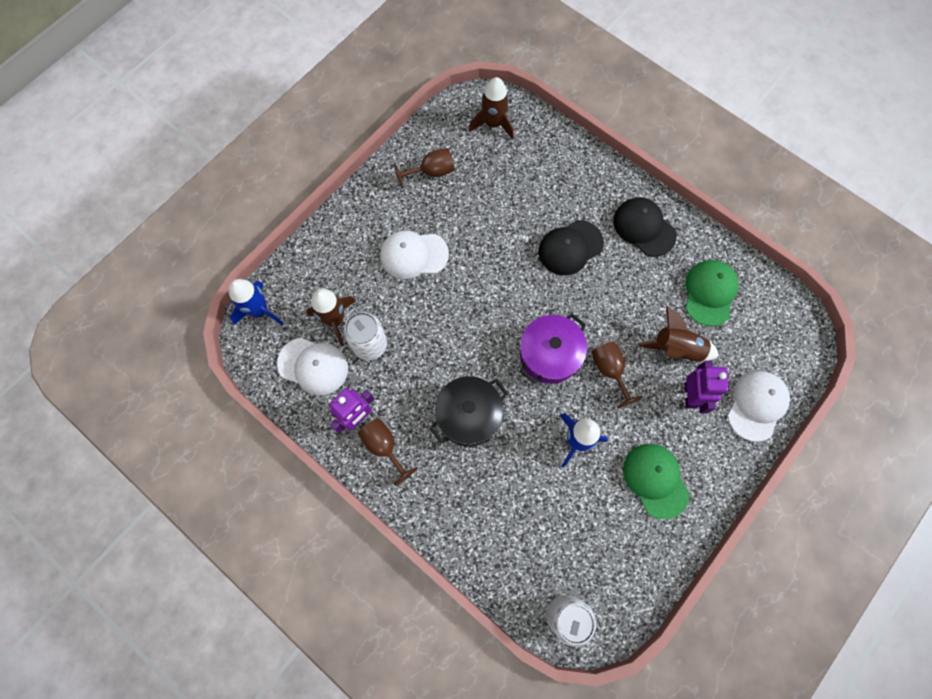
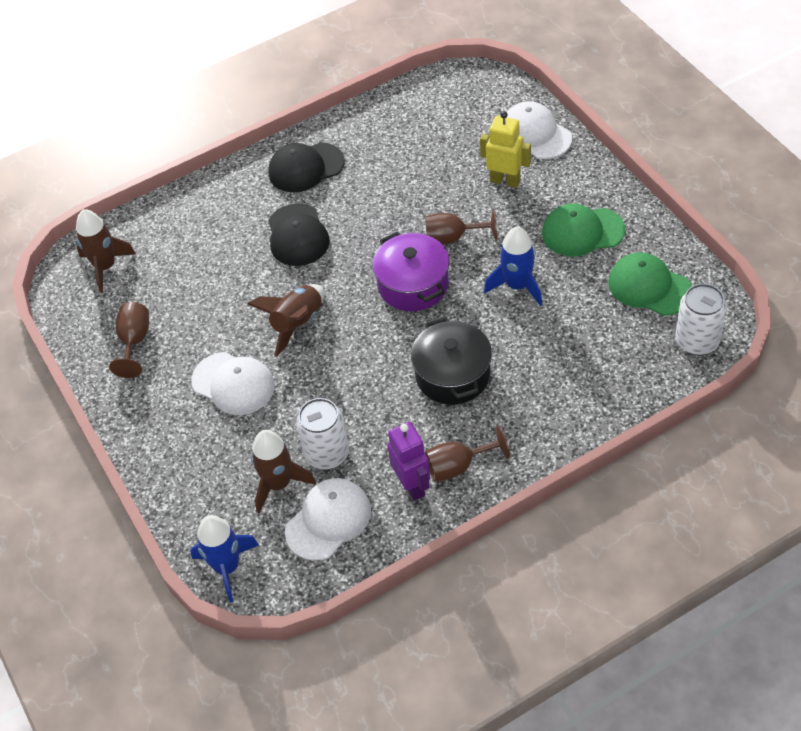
camera: 65 degrees left, 20 degrees down
(414, 255) = (233, 384): white cap -> white cap turned 75 degrees counterclockwise
(676, 349) = (451, 178): brown rocket -> brown rocket (297, 323)
(690, 395) = (505, 181): purple robot -> yellow robot
(709, 293) = (403, 136): green cap -> green cap (649, 287)

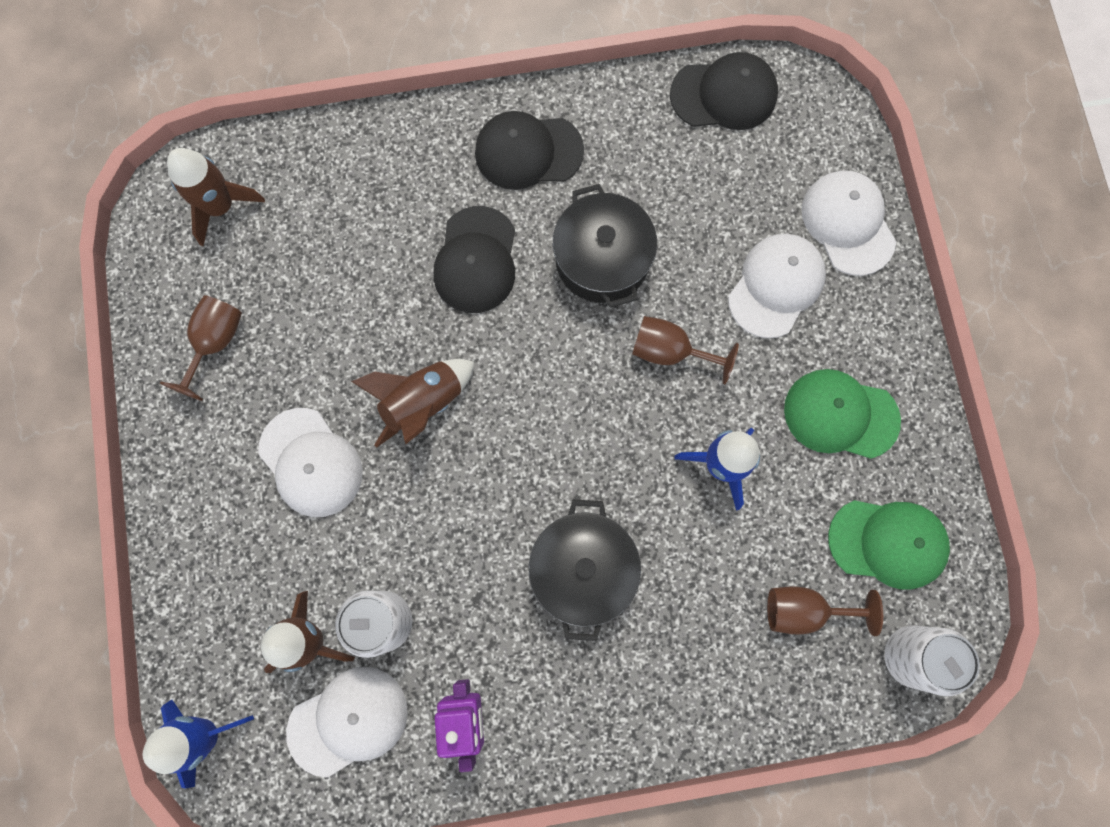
camera: 15 degrees right, 25 degrees up
(383, 206) = (602, 259): none -> black pot
(413, 285) = (590, 405): purple pot -> none
(421, 97) = (724, 94): none -> black cap
(458, 466) = (534, 712): brown goblet -> brown goblet (804, 610)
(505, 181) = (776, 286): yellow robot -> white cap
(649, 287) = (888, 542): green cap -> green cap turned 135 degrees clockwise

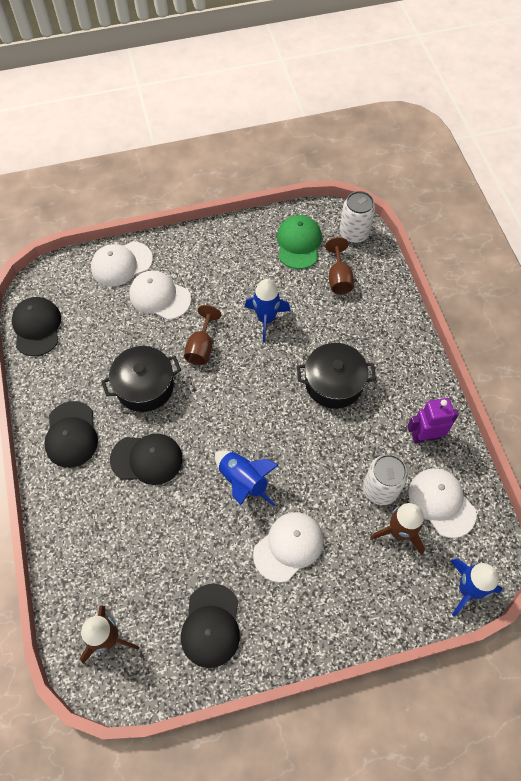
camera: 95 degrees left, 15 degrees down
(215, 342) = (211, 625): brown goblet -> black cap
(423, 403) = (243, 481): brown rocket -> blue rocket
(840, 415) = (232, 265): green cap -> none

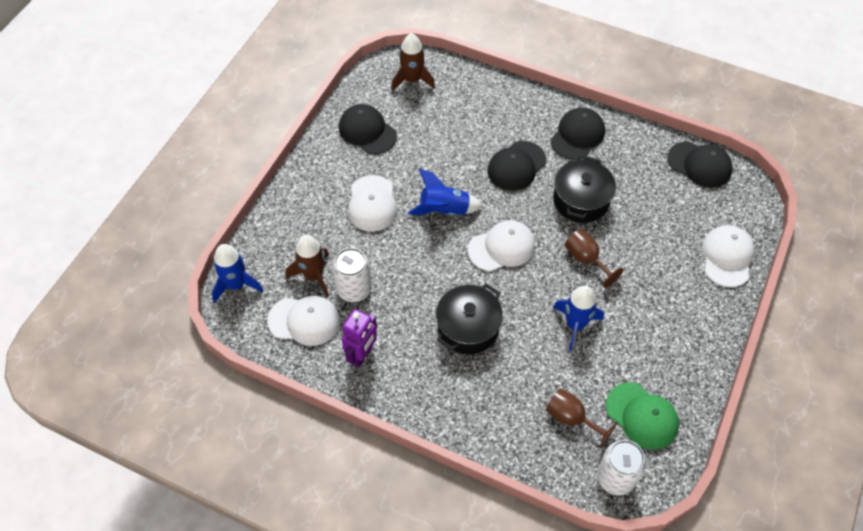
camera: 130 degrees right, 5 degrees down
(71, 434) = (577, 135): black cap -> black cap turned 90 degrees clockwise
(159, 297) = (665, 262): white cap -> white cap (502, 247)

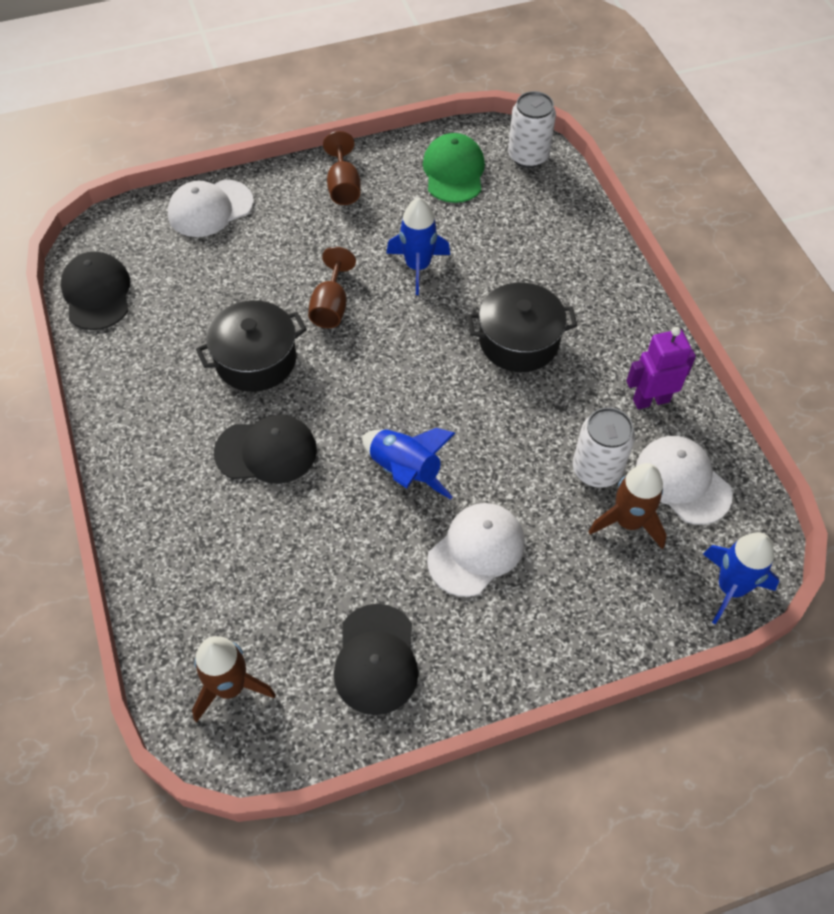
camera: 135 degrees left, 0 degrees up
(502, 247) = (395, 383): white cap -> none
(571, 418) = (513, 212): brown goblet -> brown goblet (343, 186)
(577, 135) = (156, 426): black cap -> none

